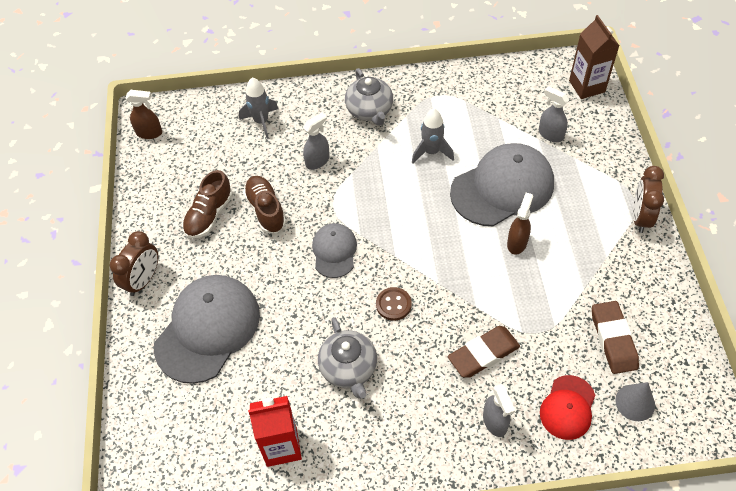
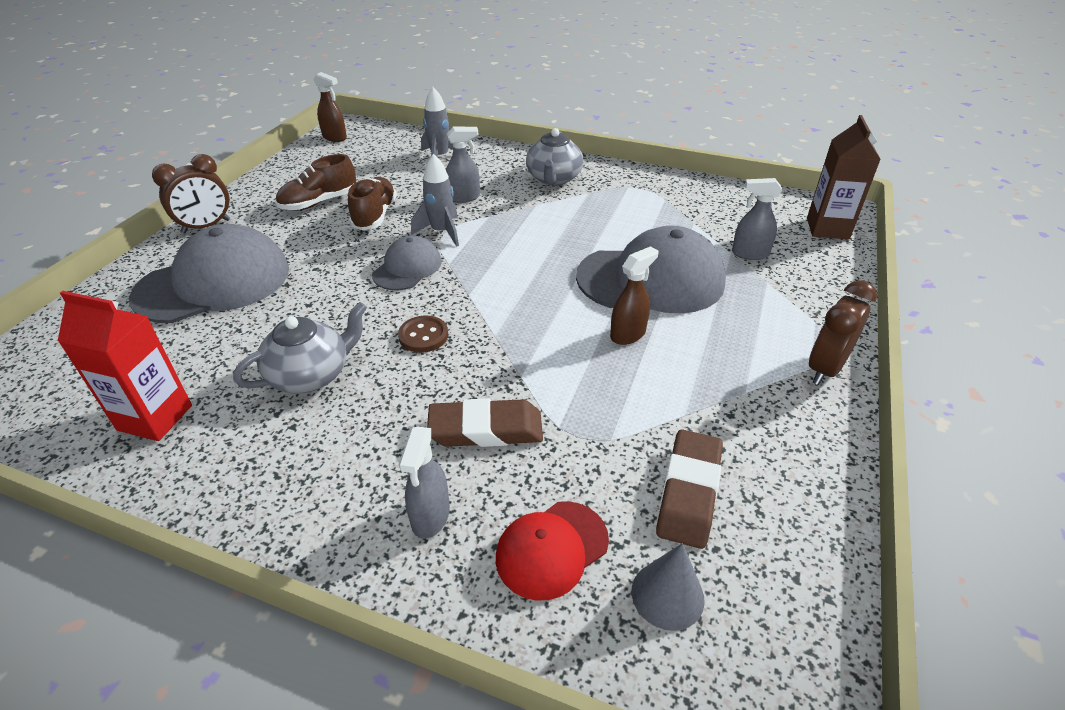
camera: 25 degrees right, 15 degrees down
(349, 368) = (311, 375): grey teapot -> grey teapot turned 135 degrees counterclockwise
(431, 152) = (591, 226): grey rocket -> grey rocket (441, 232)
(550, 134) = (749, 254): grey spray bottle -> grey spray bottle turned 60 degrees counterclockwise

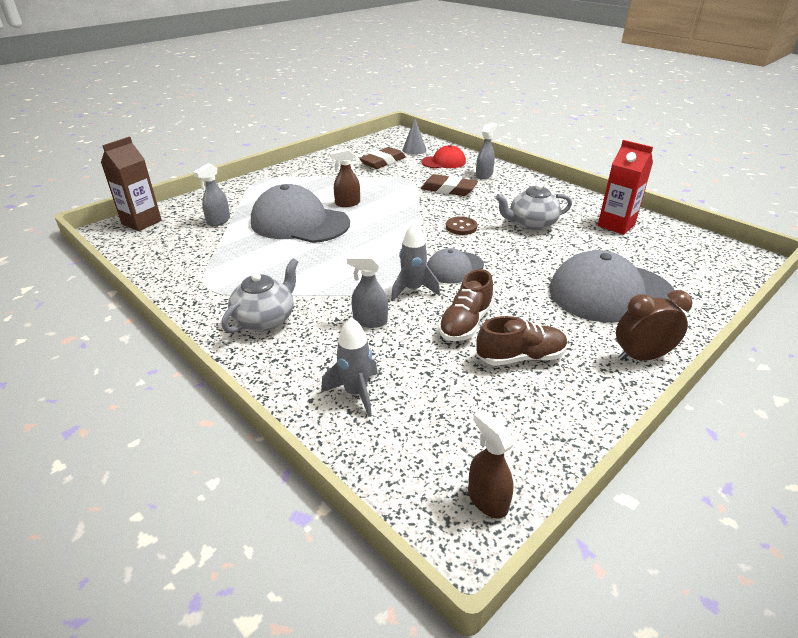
camera: 155 degrees left, 5 degrees down
(749, 254) = (218, 221): grey spray bottle -> grey spray bottle turned 90 degrees clockwise
(825, 368) = (276, 175): brown clock -> none

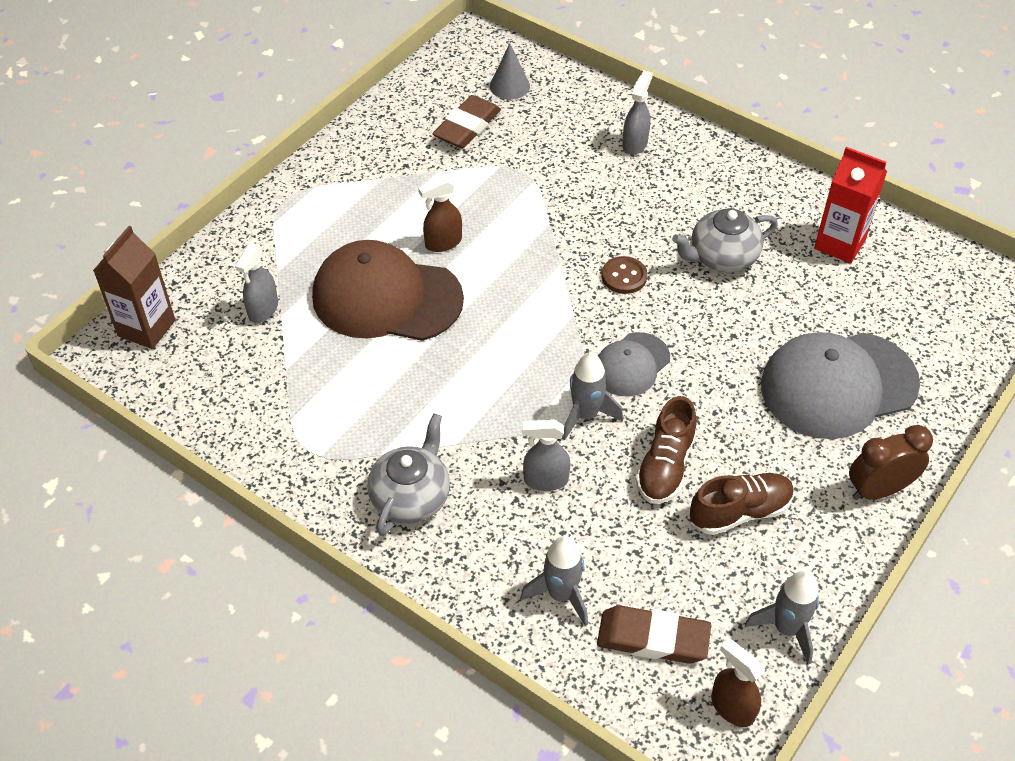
camera: 10 degrees left, 15 degrees up
(299, 223) = (386, 297): grey cap -> brown cap
(444, 162) = (565, 115): red cap -> none
(448, 189) = (587, 188): brown eraser -> brown eraser (653, 639)
(549, 443) = (786, 629): none -> grey rocket

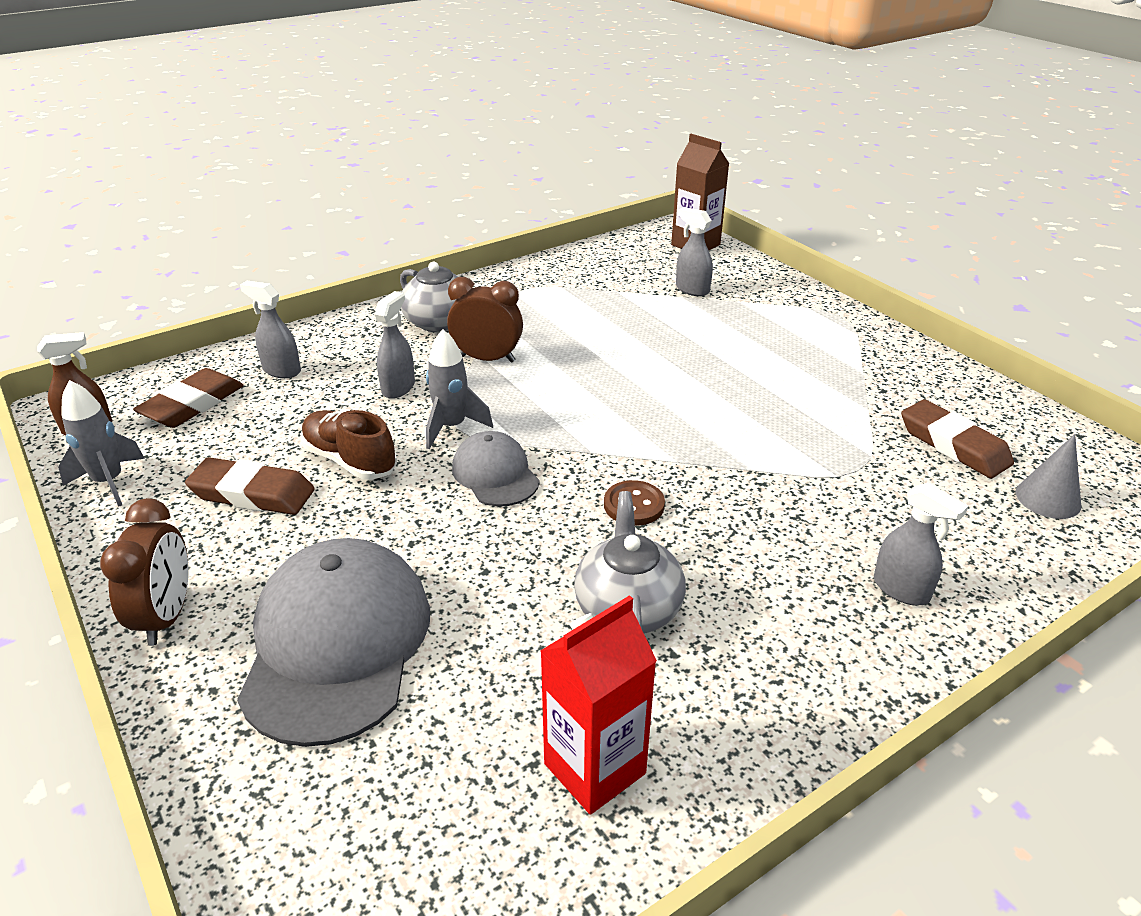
camera: 110 degrees right, 15 degrees down
(386, 297) = (678, 347): brown cap -> none
(443, 243) = (744, 391): brown spray bottle -> none
(465, 430) = (487, 359): none -> brown clock
(561, 595) = (281, 370): grey rocket -> grey spray bottle
(739, 512) = (252, 493): brown shoe -> brown eraser

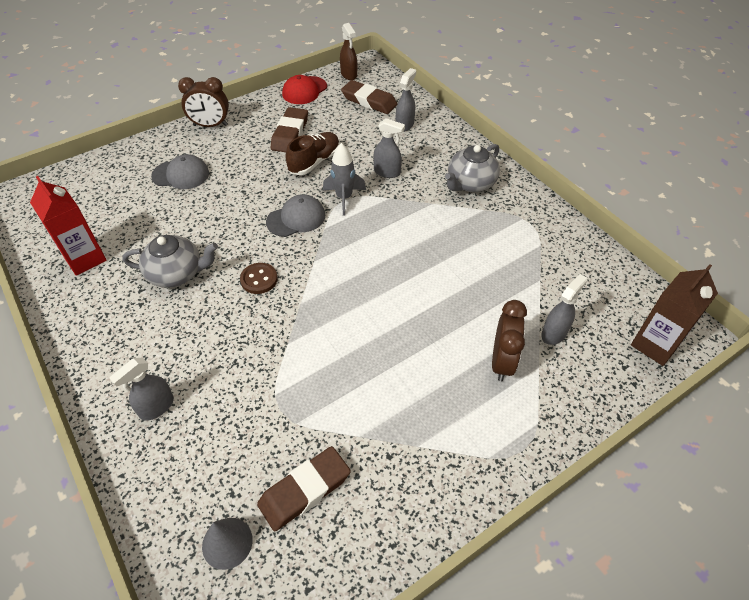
camera: 90 degrees right, 15 degrees up
(109, 482) = (304, 90): grey rocket -> red cap
(337, 644) = (181, 175): grey cap -> grey cap, size x0.54
(487, 359) = (424, 209): brown clock -> brown clock (502, 361)

